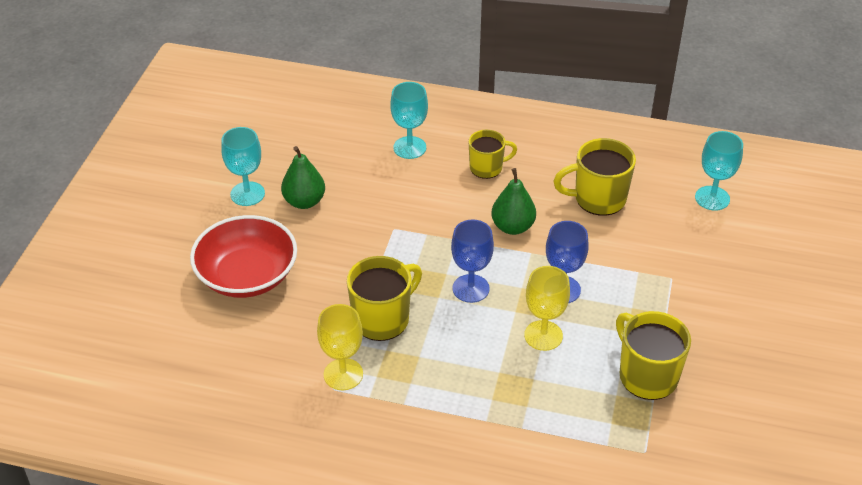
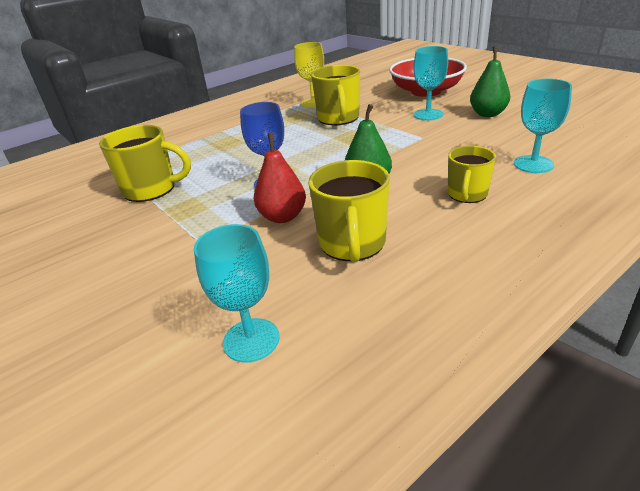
camera: 130 degrees right, 10 degrees down
(247, 194) = (514, 99): turquoise goblet -> turquoise goblet (428, 114)
(470, 288) = (324, 149): blue goblet -> none
(543, 335) = (245, 163): yellow goblet -> none
(598, 199) = (352, 244): yellow mug -> yellow mug turned 150 degrees clockwise
(601, 252) = (282, 217): none -> red pear

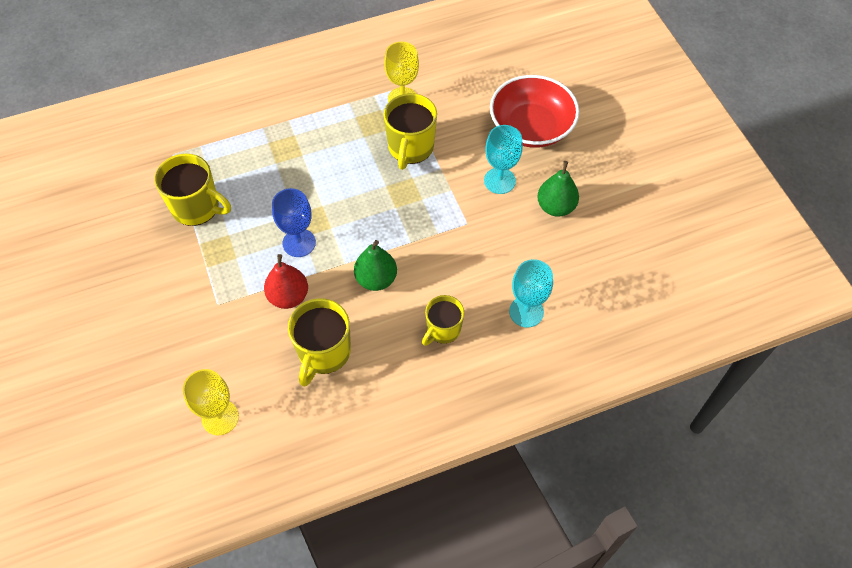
camera: 15 degrees right, 25 degrees up
(251, 340) = (220, 417): turquoise goblet -> yellow goblet

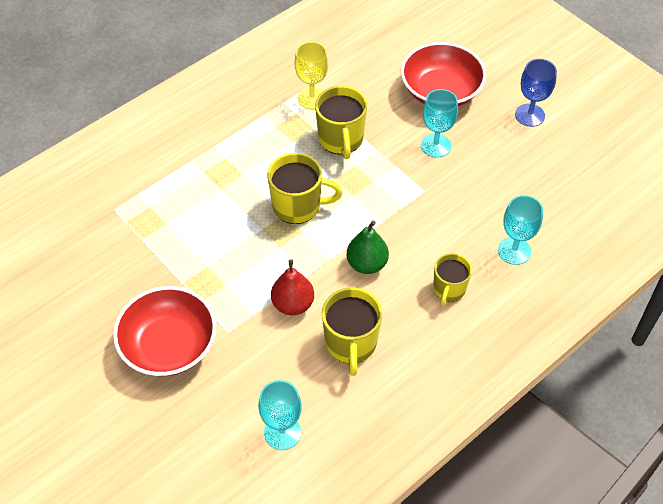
camera: 20 degrees left, 5 degrees down
(159, 299) = (169, 345): none -> red bowl
(197, 207) = (163, 251): yellow mug -> yellow mug (298, 206)
(220, 417) = (282, 432): yellow goblet -> turquoise goblet
(299, 243) = (279, 253): blue goblet -> blue goblet (529, 115)
(555, 207) = (495, 154): green pear -> none

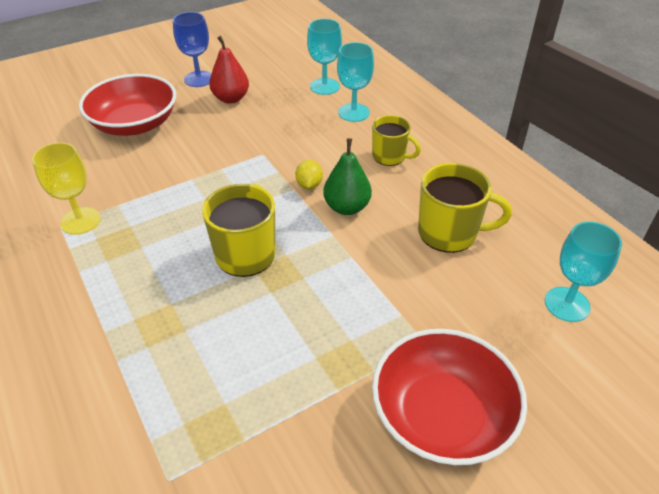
camera: 80 degrees left, 10 degrees down
(293, 304) = (391, 275): red pear -> red pear (231, 98)
(341, 139) = (161, 204): yellow mug -> none
(390, 232) = (309, 185): none -> yellow lemon
(435, 145) = (206, 138): turquoise goblet -> turquoise goblet (324, 86)

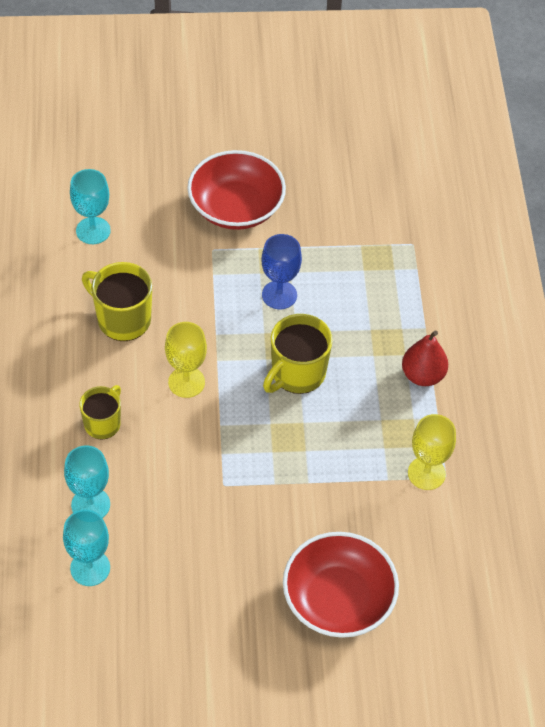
camera: 155 degrees left, 10 degrees up
(199, 79) = (231, 659): blue goblet -> blue goblet (279, 295)
(231, 98) = (211, 597): red pear -> red pear (422, 375)
(309, 185) = (203, 423): yellow lemon -> none
(347, 207) = (186, 382): green pear -> yellow goblet
(390, 156) = (103, 423): yellow mug -> yellow mug turned 60 degrees clockwise

